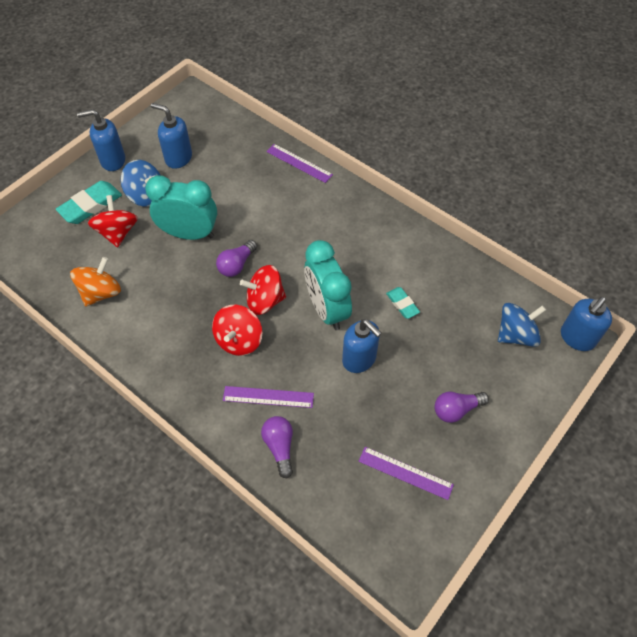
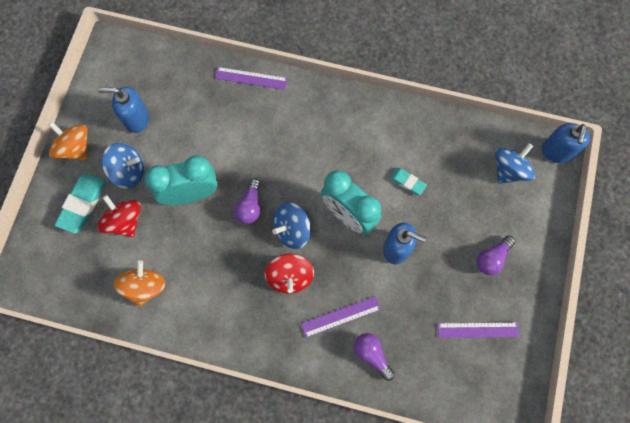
camera: 25 degrees left, 15 degrees up
(112, 160) = (75, 148): blue soap dispenser -> orange spinning top
(265, 300) = (292, 230): red spinning top -> blue spinning top

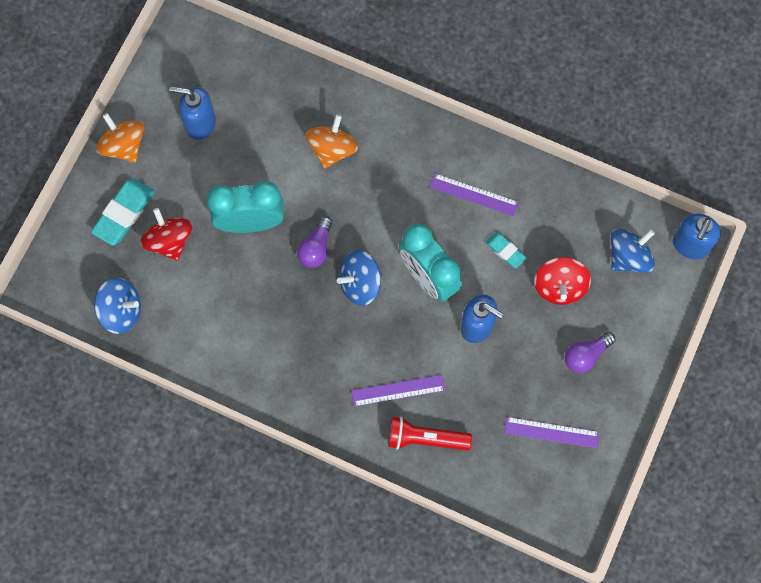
camera: 10 degrees right, 0 degrees up
(128, 171) = (182, 184): blue spinning top -> blue spinning top (121, 311)
(145, 287) = (182, 319): orange spinning top -> orange spinning top (332, 149)
(251, 78) = (343, 96): purple ruler -> purple ruler (474, 195)
(290, 277) = (348, 336): red spinning top -> red spinning top (559, 287)
(372, 355) = (425, 438): purple light bulb -> red flashlight

